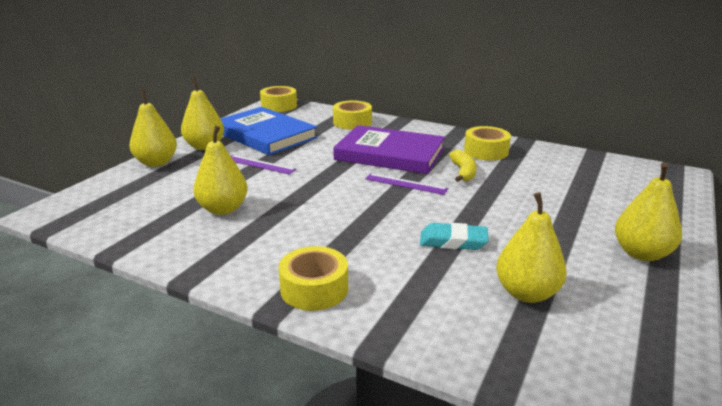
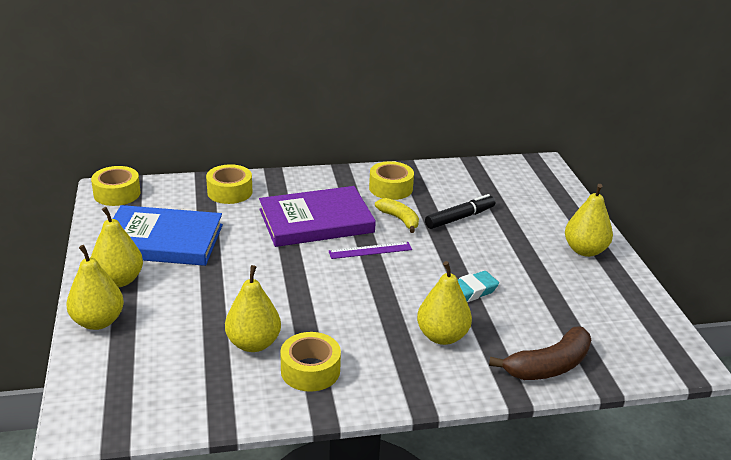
camera: 40 degrees left, 5 degrees up
(259, 164) = (212, 280): purple ruler -> none
(314, 289) = (427, 378): yellow tape -> yellow tape (310, 370)
(453, 335) = (549, 366): none -> brown banana
(525, 187) = (460, 218): none -> black marker
(526, 293) = (555, 314): yellow pear -> yellow pear (442, 336)

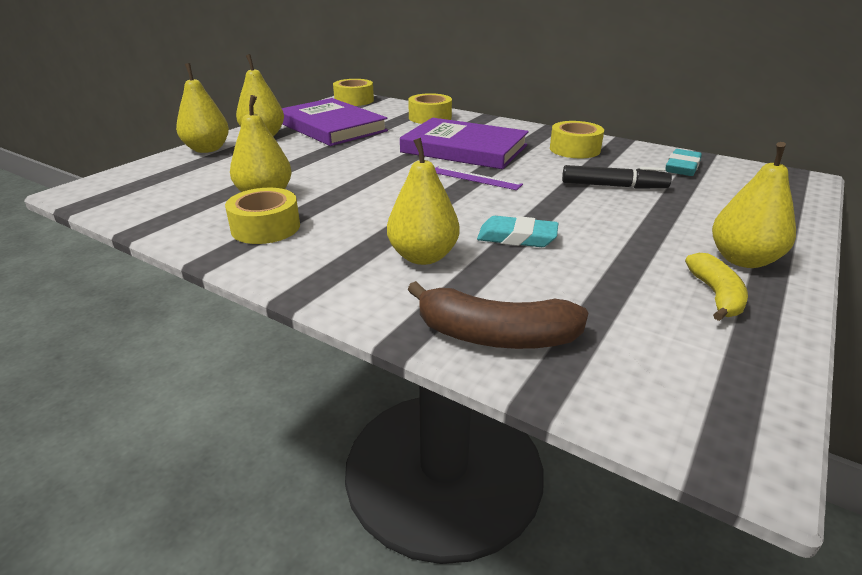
camera: 45 degrees right, 0 degrees up
(162, 241) = (331, 127): blue book -> purple book
(399, 219) = (544, 169): yellow banana -> yellow banana (716, 295)
(474, 180) = (682, 167): none -> turquoise eraser

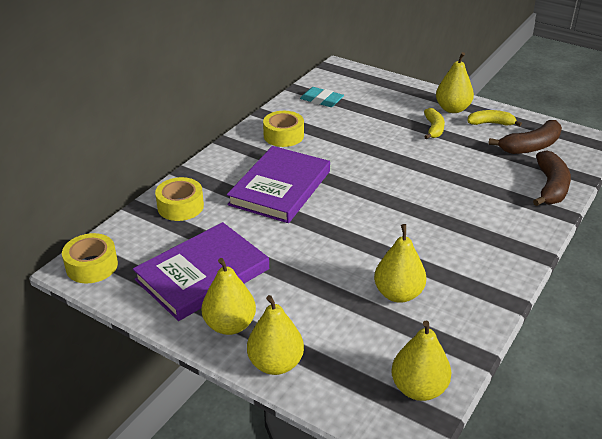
camera: 90 degrees left, 5 degrees up
(265, 227) = (457, 283): yellow tape -> none
(423, 256) = (479, 209): yellow pear -> yellow pear (418, 388)
(475, 178) = (349, 185): purple ruler -> none
(517, 237) = (445, 173): turquoise eraser -> none
(613, 186) = (358, 130): black marker -> none
(646, 333) = (531, 146): none -> brown banana
(654, 238) = (434, 128): none -> yellow banana

